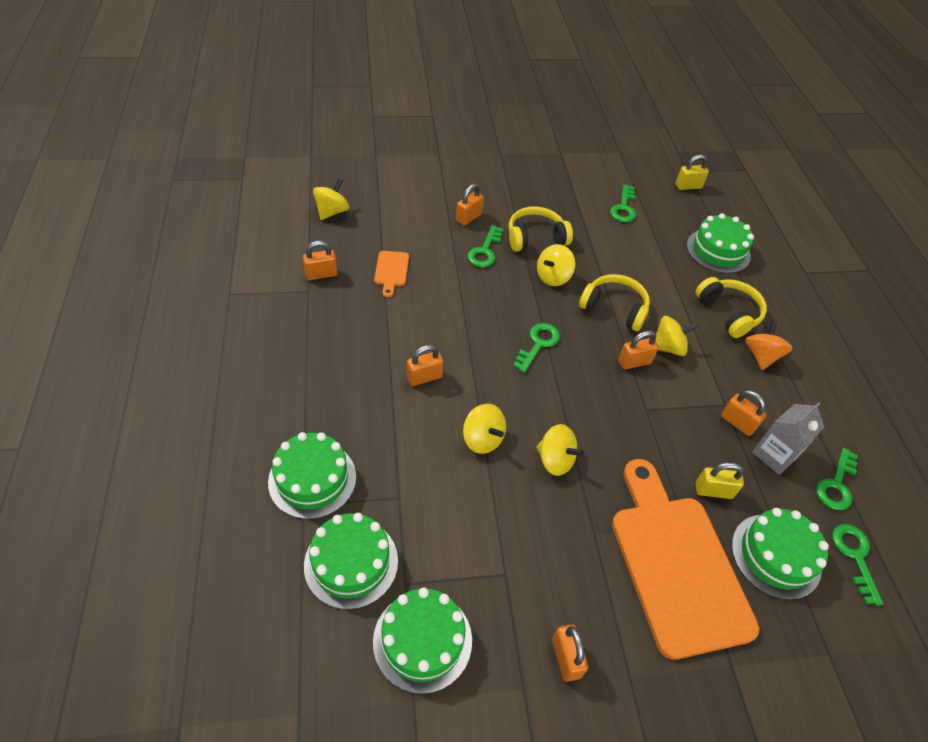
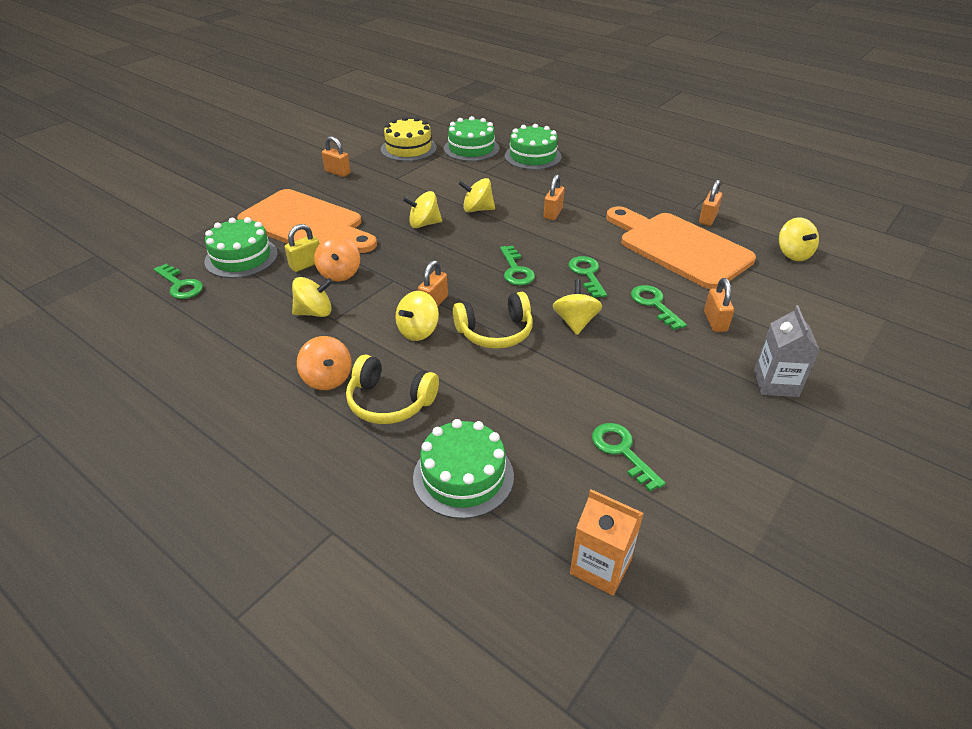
camera: 140 degrees right, 10 degrees down
(391, 271) = (679, 247): orange cutting board -> orange cutting board, size x2.48
(422, 640) = (408, 148): green cake -> yellow cake
(535, 238) = (640, 345): yellow headphones -> none
(688, 186) = (600, 566): yellow padlock -> orange carton
(688, 453) = (339, 273): none -> orange spinning top
(737, 423) = (315, 312): orange padlock -> yellow spinning top
(774, 455) = (271, 309): grey carton -> grey carton (776, 383)
(836, 485) = (208, 318): green key -> green key (587, 274)

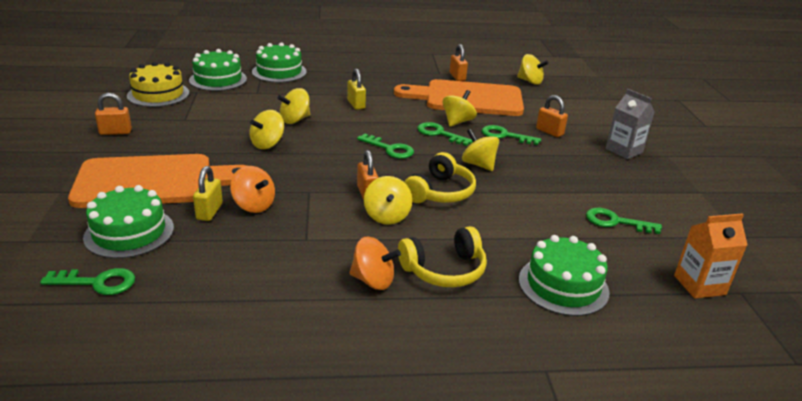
camera: 45 degrees left, 10 degrees down
(315, 312) = (281, 242): yellow spinning top -> yellow spinning top (457, 122)
(553, 213) = (356, 104): orange padlock -> yellow padlock

